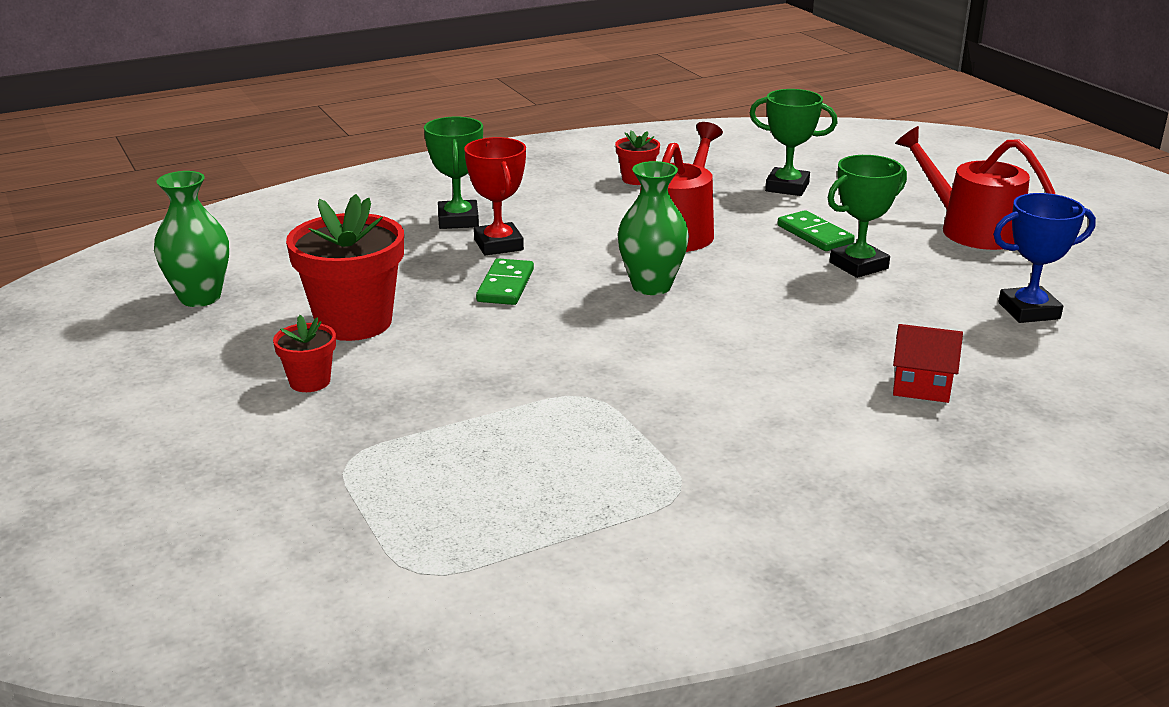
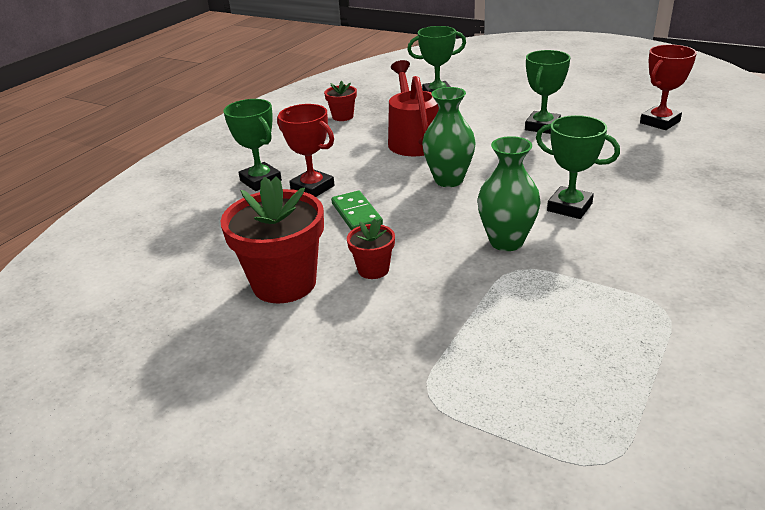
camera: 30 degrees left, 5 degrees up
(200, 297) = (129, 314): green vase -> green vase (506, 242)
(310, 382) = (313, 345): red flower pot -> red flower pot (373, 269)
(743, 361) = (569, 207): none -> green trophy
(815, 234) = (493, 117): green domino -> none
(921, 387) = (680, 185): red house -> none
(971, 229) = (566, 88): red watering can -> none
(1029, 311) = (659, 122): blue trophy -> red trophy

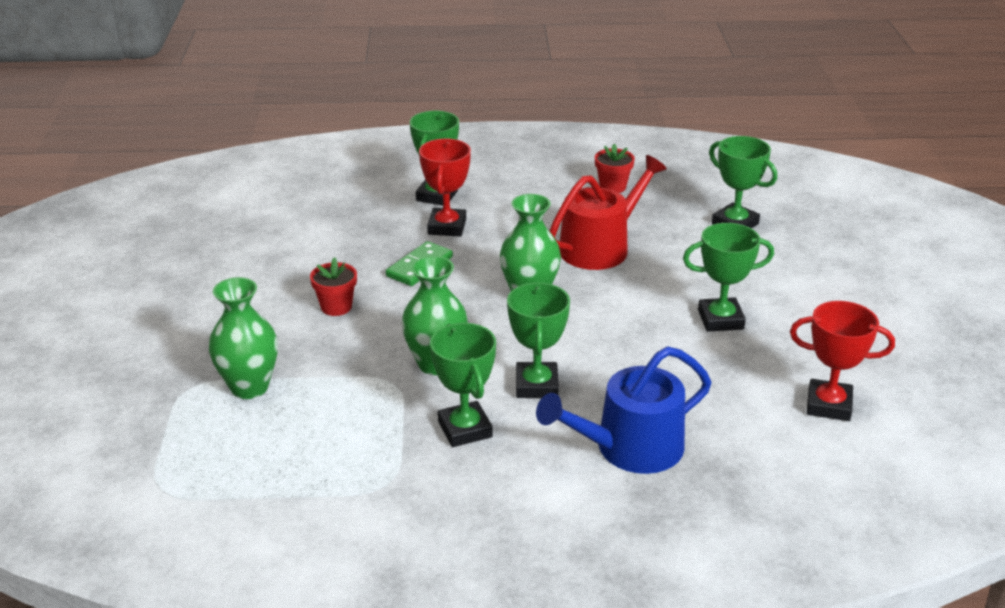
camera: 55 degrees right, 0 degrees up
(284, 283) = (286, 272): red flower pot -> none
(461, 353) = (249, 387): none -> green vase
(607, 251) = (465, 429): none -> green trophy
(670, 193) = (630, 448): none -> blue watering can

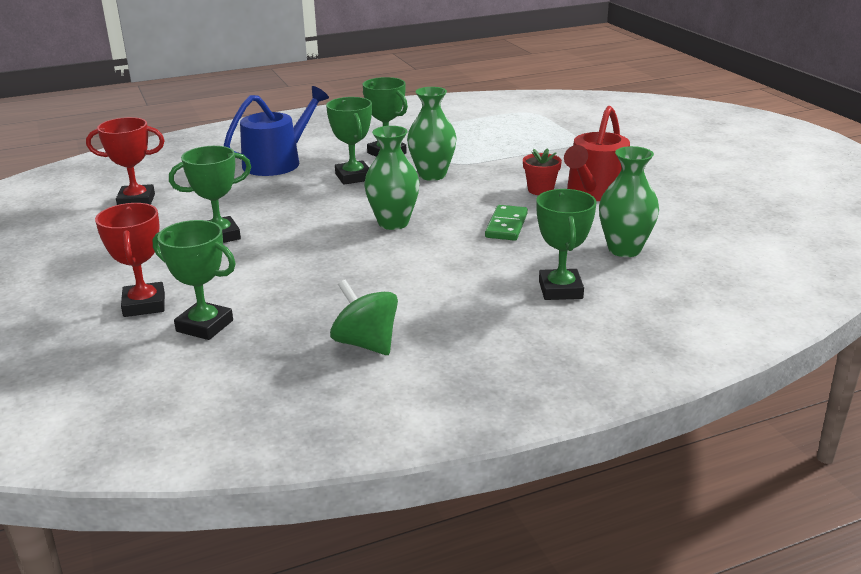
camera: 160 degrees right, 5 degrees down
(249, 387) = (541, 147): green vase -> green vase (624, 249)
(447, 227) = (516, 261): red trophy -> red trophy (144, 305)
(600, 247) = (350, 272): red watering can -> red watering can (595, 192)
(612, 187) = (366, 344): red flower pot -> green spinning top

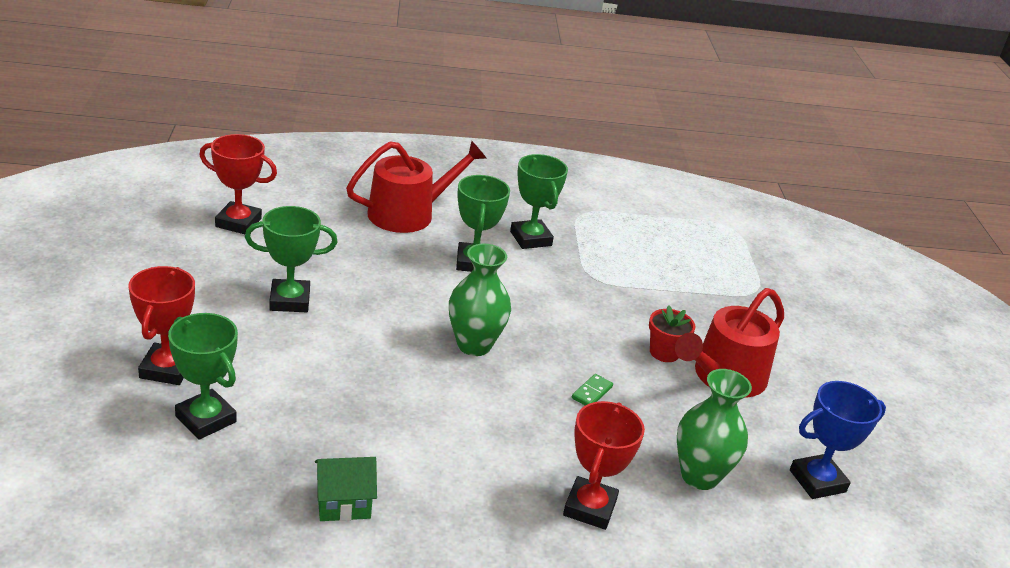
camera: 15 degrees right, 5 degrees up
(277, 162) = (408, 213): blue watering can -> red watering can
(366, 344) = (343, 504): green spinning top -> green house
(432, 175) = (559, 288): green vase -> none
(506, 226) = (592, 392): green domino -> green domino, size x0.61
(560, 290) = (589, 508): green trophy -> red trophy
(708, 229) = (817, 481): none -> blue trophy

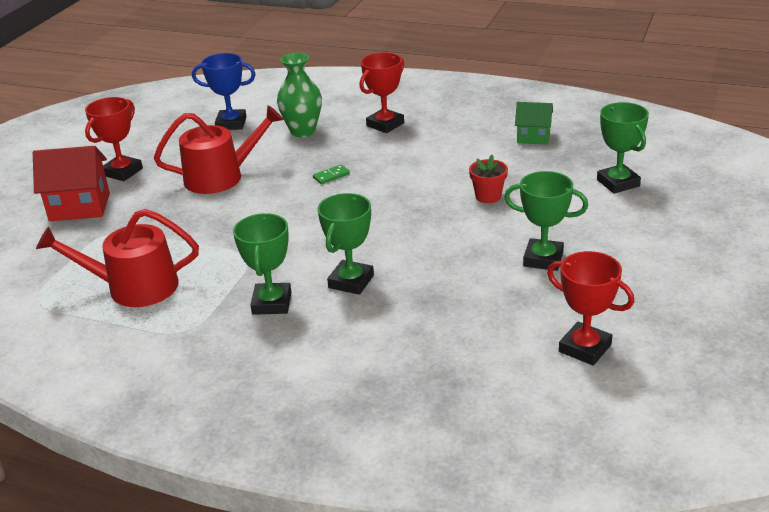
camera: 150 degrees left, 0 degrees up
(166, 369) = (649, 215): red trophy -> red trophy (122, 172)
(408, 213) = (387, 345): red watering can -> red watering can (134, 287)
(474, 345) = (398, 212): green vase -> none
(664, 352) = (248, 195): red flower pot -> red flower pot (488, 196)
(826, 319) = (80, 207): none -> red house

